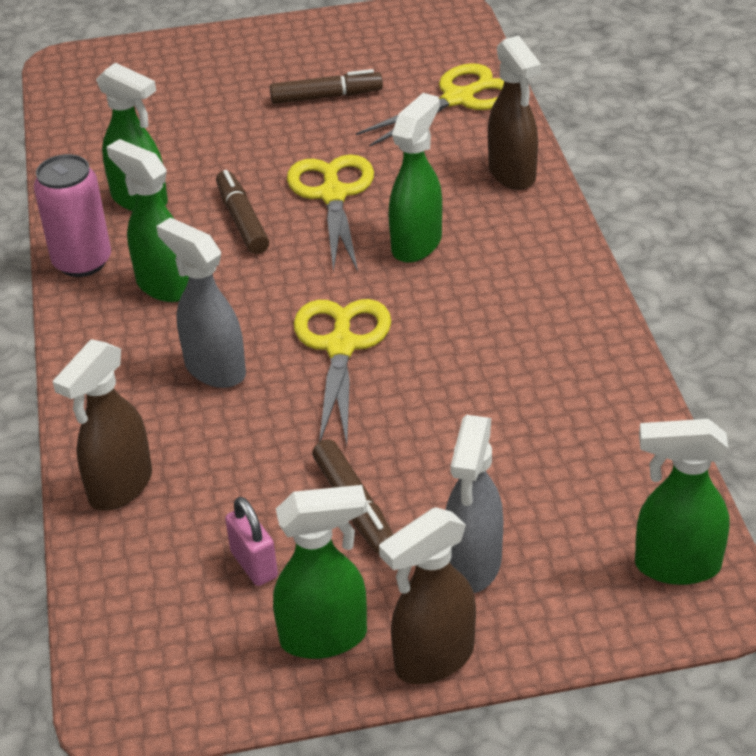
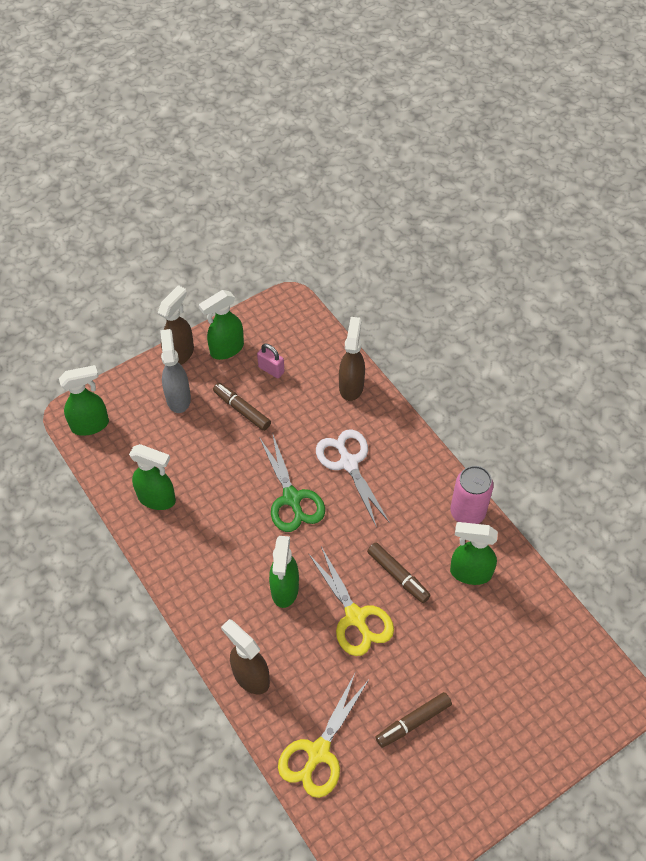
camera: 155 degrees right, 15 degrees up
(164, 285) = (410, 509): green spray bottle -> green spray bottle (157, 499)
(214, 369) = (348, 463): grey spray bottle -> white scissors
(341, 346) = (292, 498): yellow scissors -> green scissors

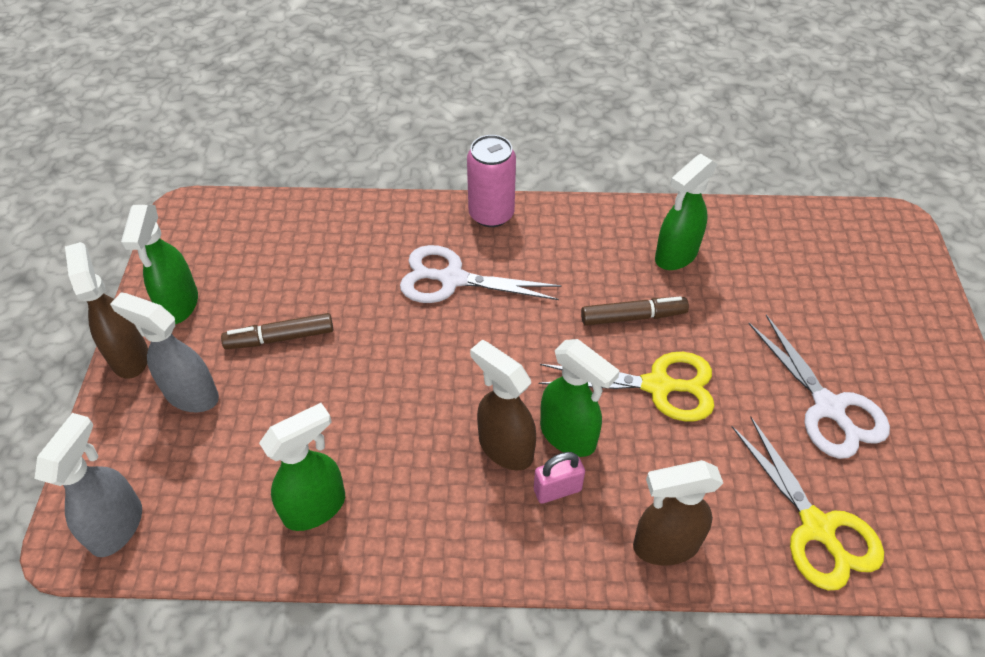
camera: 55 degrees left, 5 degrees down
(91, 425) = (118, 526): green spray bottle -> grey spray bottle
(271, 370) = (256, 278): pink padlock -> pink padlock (557, 490)
(292, 498) = (450, 358): green scissors -> none
(351, 386) = (356, 221): brown spray bottle -> brown spray bottle (505, 447)
(413, 722) = (828, 407): brown marker -> white scissors
(467, 512) = (601, 217): pink can -> pink can (491, 214)

